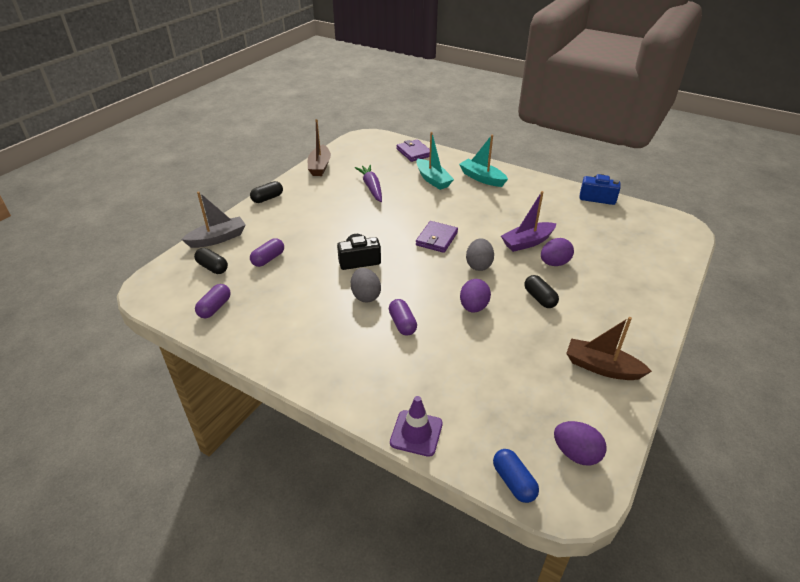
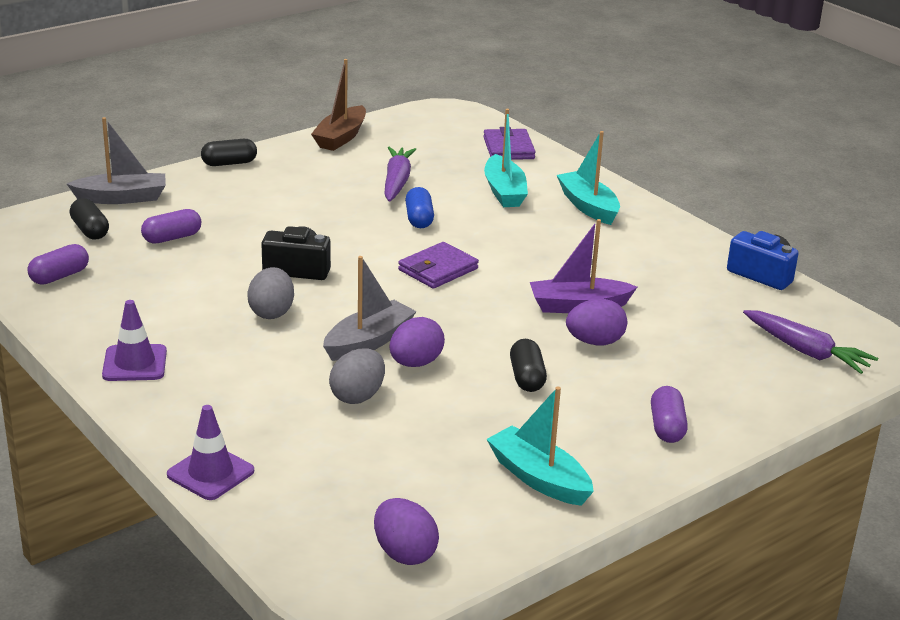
camera: 20 degrees right, 10 degrees down
(308, 361) = (135, 363): none -> purple traffic cone
(402, 324) = (295, 356): purple capsule -> purple capsule (667, 427)
(436, 300) = (368, 342): none -> grey boat
(478, 265) = (472, 316): grey egg -> grey egg (357, 396)
(513, 482) = (292, 555): blue capsule -> blue capsule (419, 219)
(601, 367) = (538, 478): brown boat -> turquoise boat
(657, 238) = (806, 351): none -> purple carrot

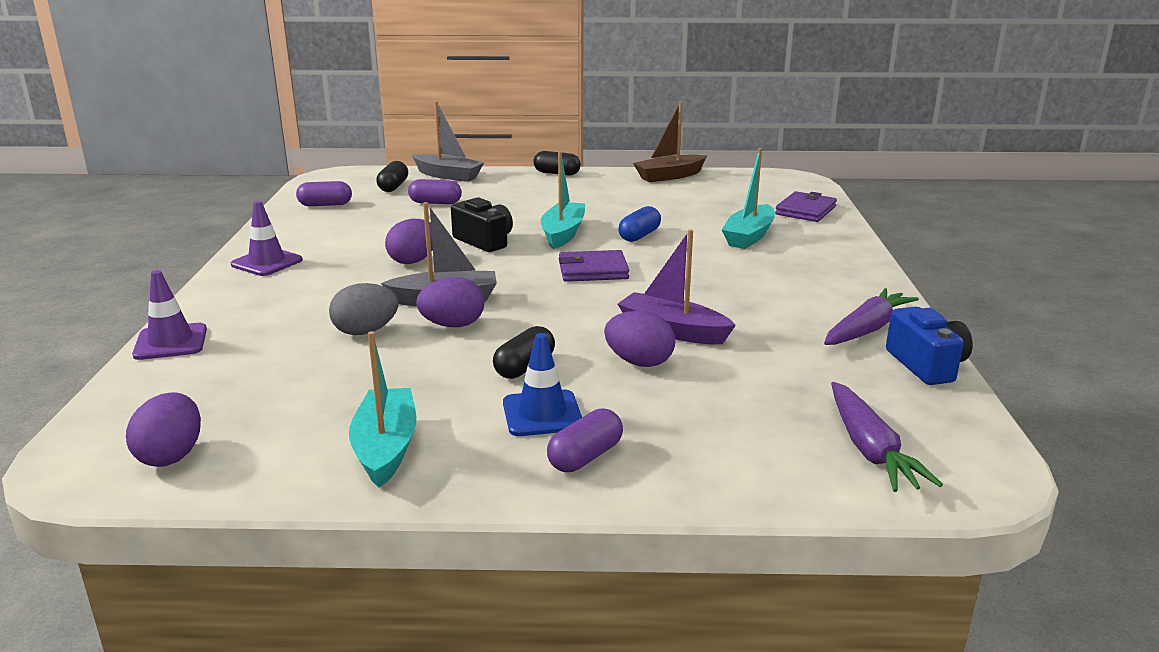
camera: 40 degrees right, 5 degrees down
(271, 312) = (413, 261): grey egg -> purple egg
(397, 182) = (665, 210): purple carrot -> purple carrot (867, 329)
(588, 206) = (814, 264): turquoise boat -> turquoise boat (563, 234)
(595, 409) = (542, 414): none -> blue traffic cone

